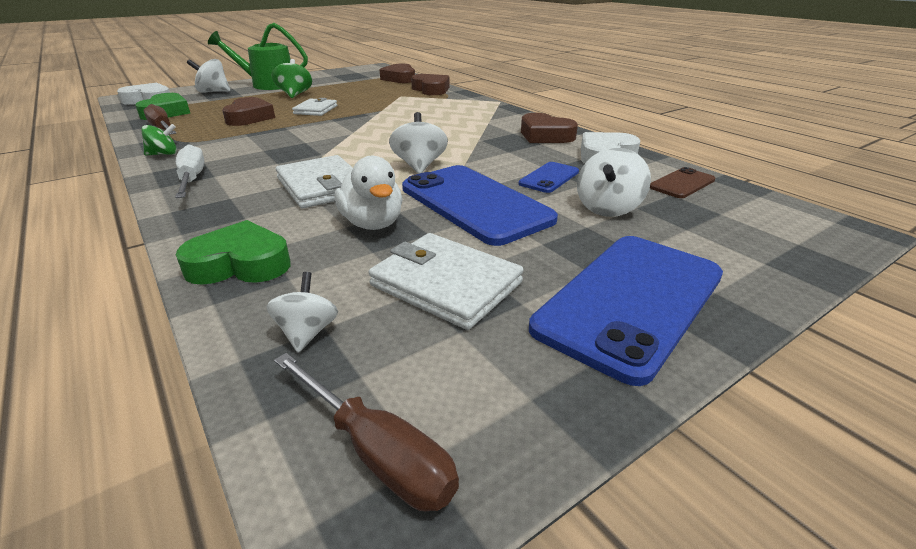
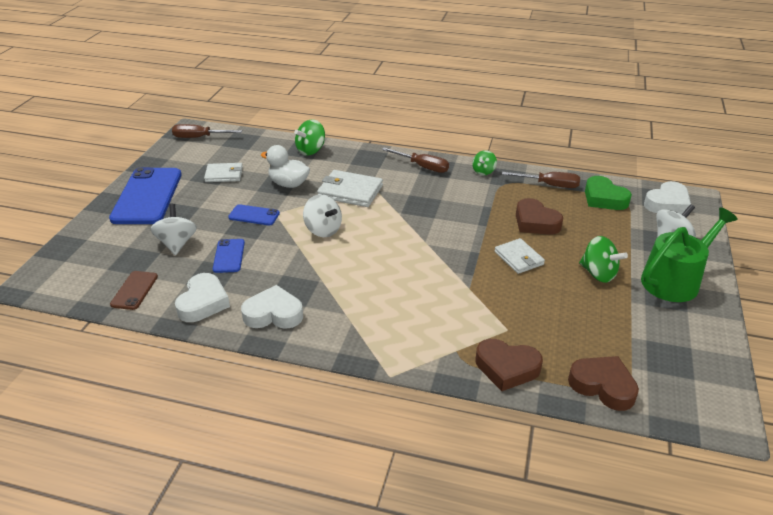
camera: 140 degrees right, 5 degrees up
(192, 179) = (422, 167): white screwdriver -> brown screwdriver
(240, 264) = (311, 150): green heart -> green spinning top
(307, 332) = (251, 146): white spinning top -> none
(446, 284) = (224, 174): white wallet -> white wallet, size x0.66
(475, 203) = (254, 215): blue phone -> blue phone, size x0.48
(545, 135) = (273, 314): brown heart -> white heart

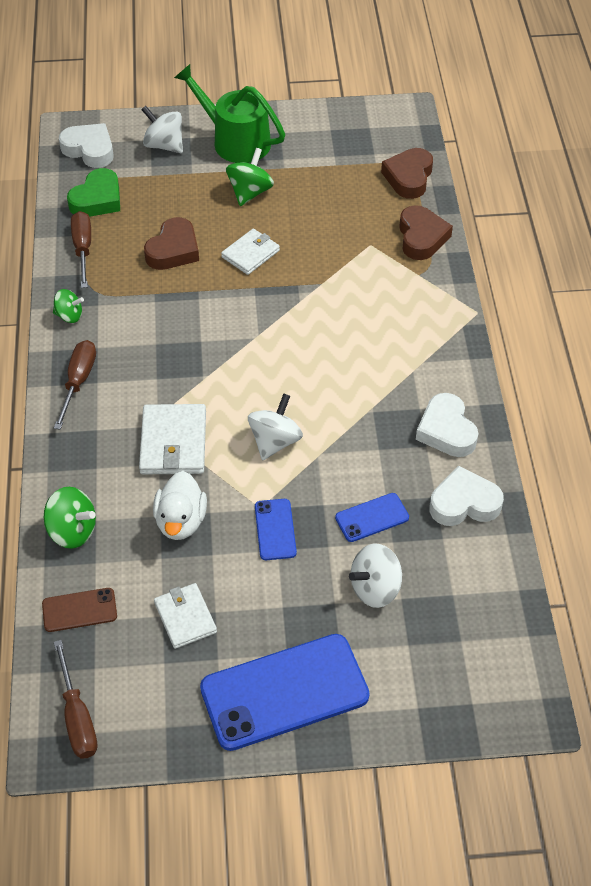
camera: 110 degrees left, 15 degrees up
(134, 290) = (481, 584): brown phone -> brown phone (79, 610)

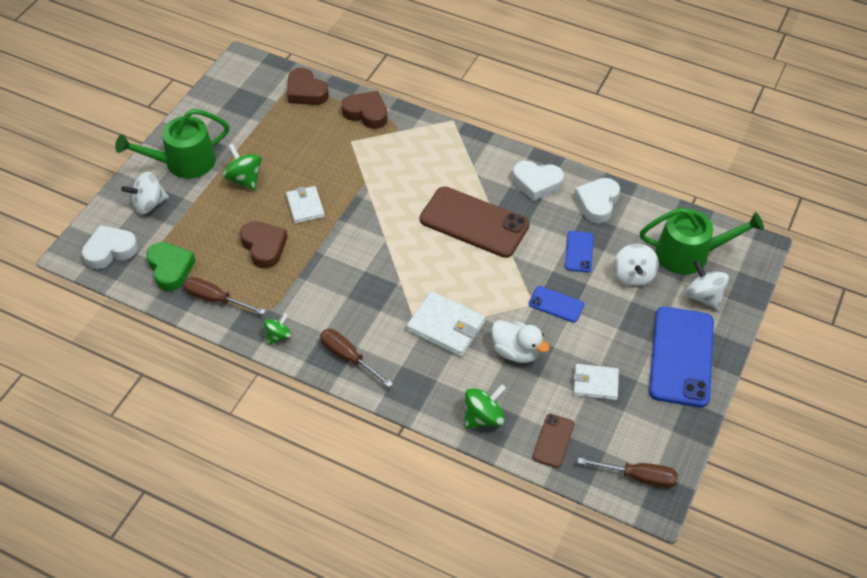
camera: 60 degrees left, 0 degrees up
(275, 441) = (484, 271): white spinning top -> white spinning top (703, 296)
(339, 401) = (474, 222): none -> brown phone
(457, 635) = (689, 254): none -> green watering can

